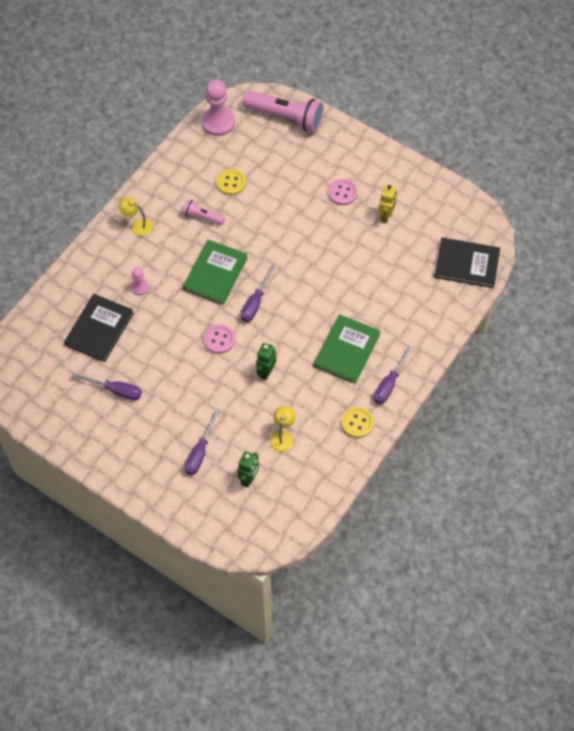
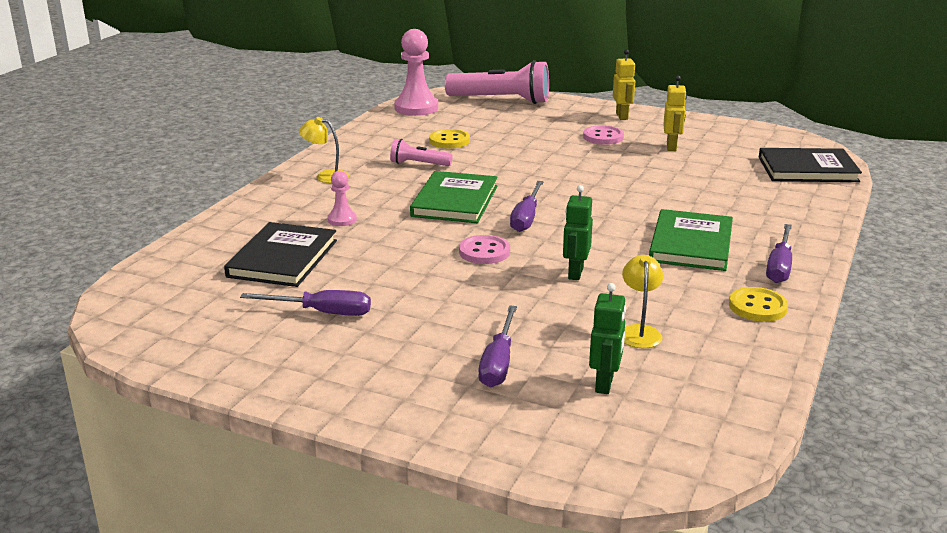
camera: 10 degrees left, 35 degrees down
(368, 159) = (622, 116): none -> yellow robot

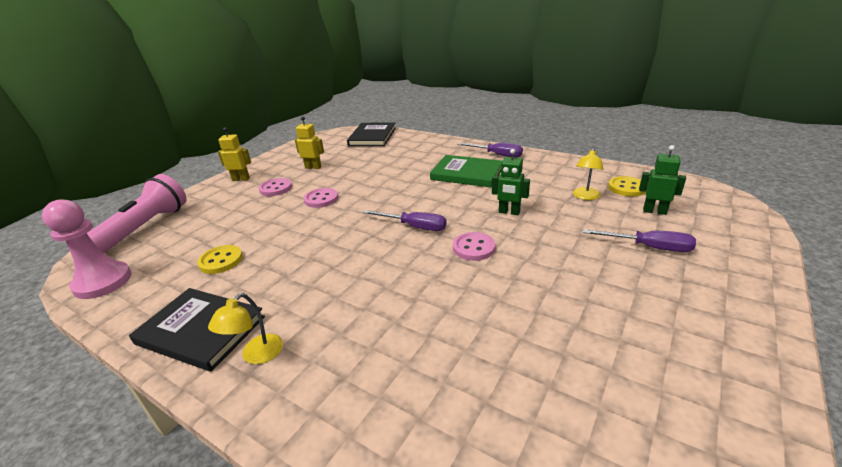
camera: 80 degrees left, 5 degrees up
(283, 258) = (484, 385): black book -> black book (201, 330)
(322, 312) = (604, 345): purple screwdriver -> none
(342, 220) = (389, 336): pink pawn -> none
(418, 164) = (268, 281): pink flashlight -> none
(455, 201) = (369, 260): green book -> none
(582, 163) = (321, 199): none -> pink button
(639, 332) = (585, 197): yellow lamp -> yellow lamp turned 75 degrees counterclockwise
(757, 307) = (545, 164): yellow button -> yellow button (627, 188)

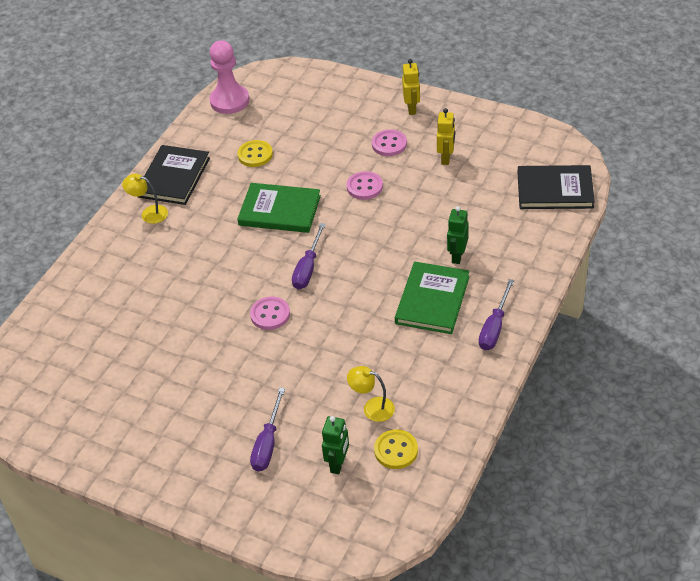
camera: 85 degrees right, 15 degrees up
(144, 228) = (307, 85): pink flashlight -> none
(323, 243) = (279, 210): none -> green book
(509, 212) = (336, 340): green robot -> green robot (457, 256)

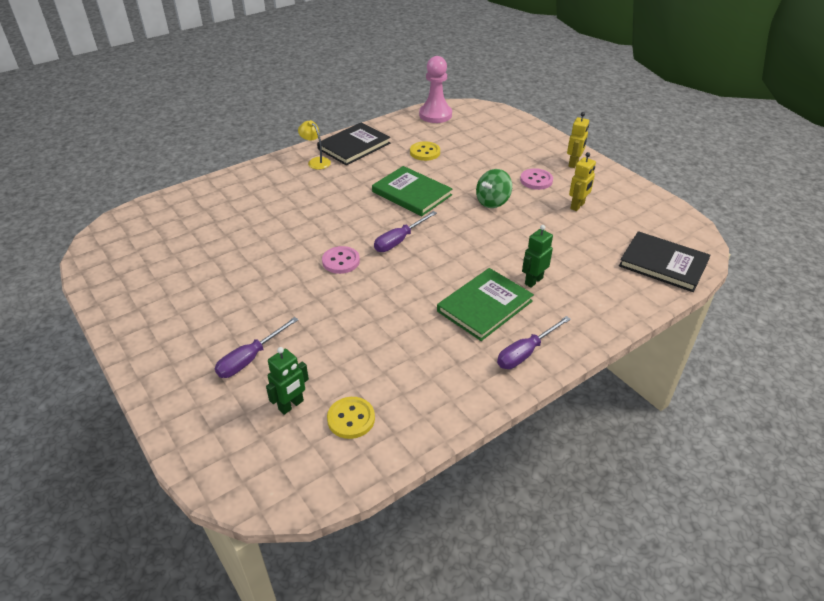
camera: 25 degrees right, 5 degrees down
(364, 187) = (492, 202): pink button -> green spinning top
(372, 407) = (361, 371): yellow lamp -> none

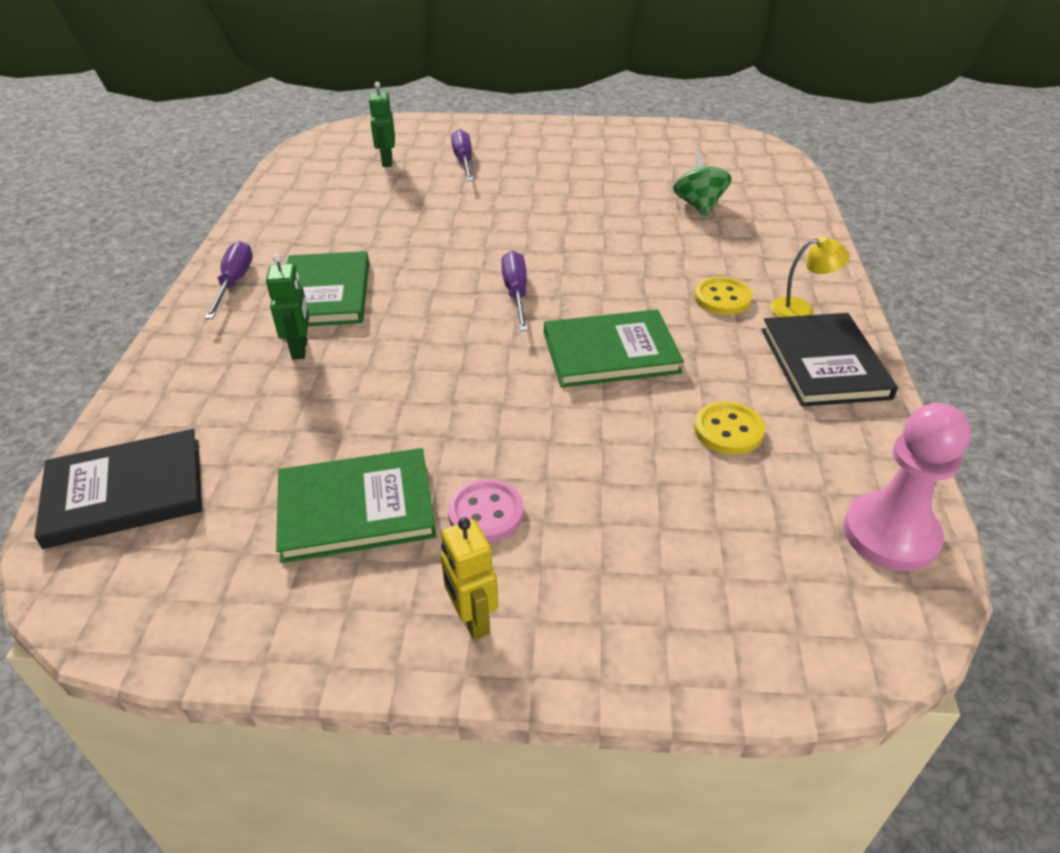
camera: 130 degrees right, 0 degrees up
(341, 261) = (532, 242): pink button -> none
(351, 419) = (332, 177): yellow button -> yellow button (722, 298)
(492, 202) = (493, 418): green spinning top -> green spinning top (699, 205)
(577, 206) = (356, 508): yellow robot -> green book

